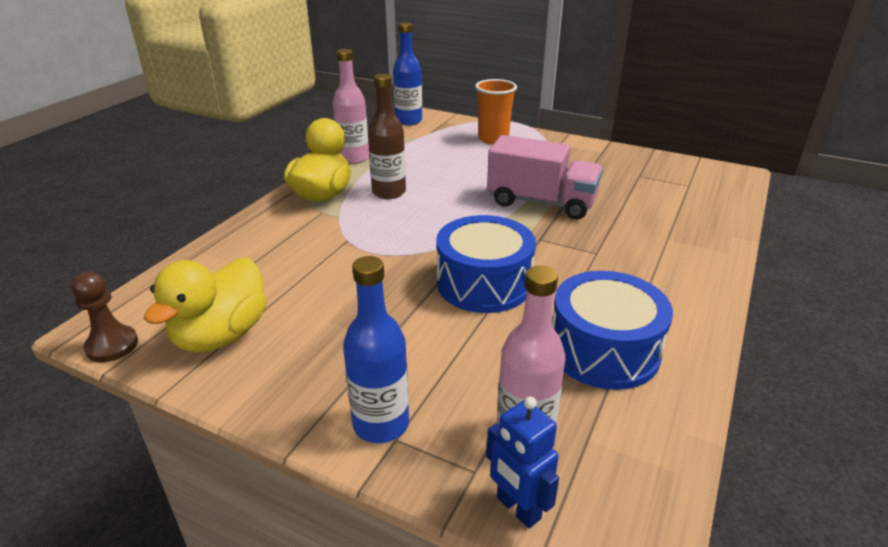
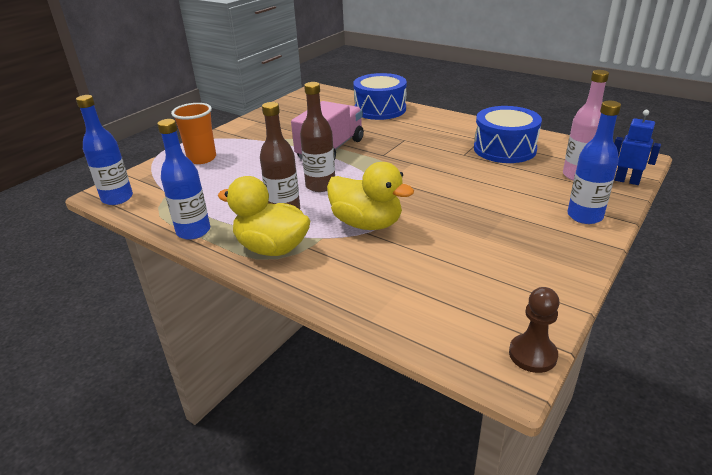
camera: 80 degrees left, 0 degrees up
(221, 335) = (509, 289): yellow duck -> yellow duck (367, 223)
(354, 158) = (193, 231): pink bottle -> blue bottle
(446, 205) = (320, 185): none -> brown bottle
(484, 283) = (438, 177): blue drum -> blue drum (380, 109)
(517, 508) = (627, 181): blue robot -> blue robot turned 120 degrees counterclockwise

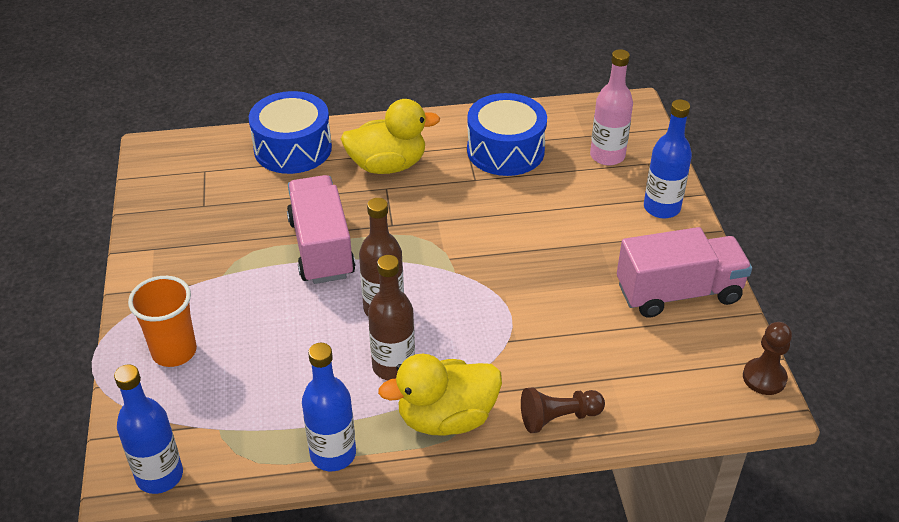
camera: 45 degrees left, 10 degrees up
(335, 285) = (558, 418): none -> brown pawn
(367, 223) = (496, 330): yellow duck -> yellow duck (387, 165)
(529, 266) = (678, 293): none -> pink truck
(627, 181) = (651, 142): blue robot -> none

